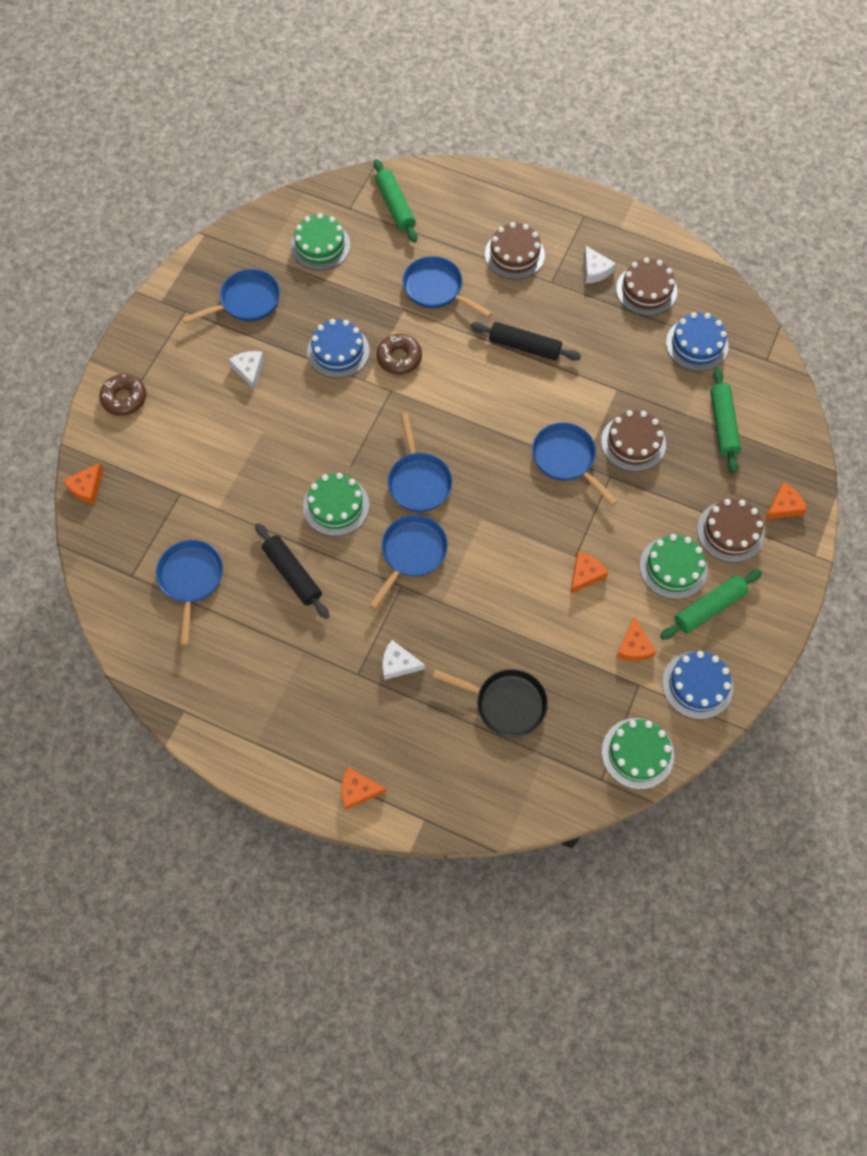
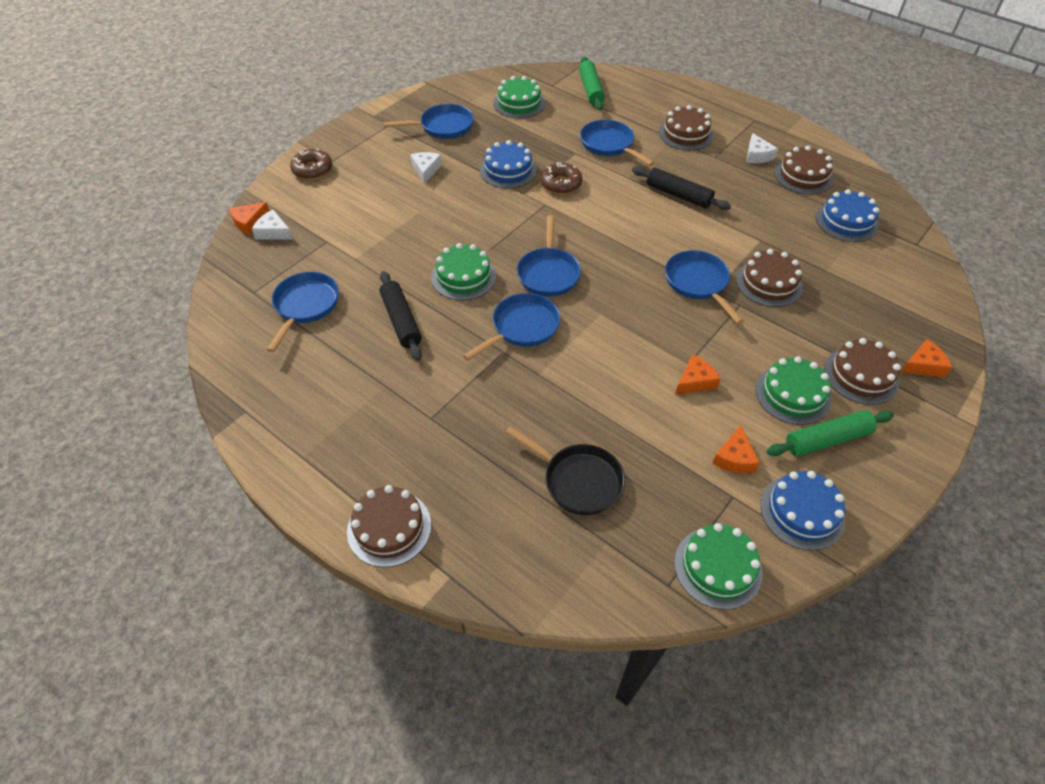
camera: 15 degrees right, 15 degrees down
(358, 790) = (389, 528): orange cheese -> brown cake
(398, 664) = (476, 418): white cheese -> white cheese (273, 232)
(723, 424) = (865, 285): green rolling pin -> none

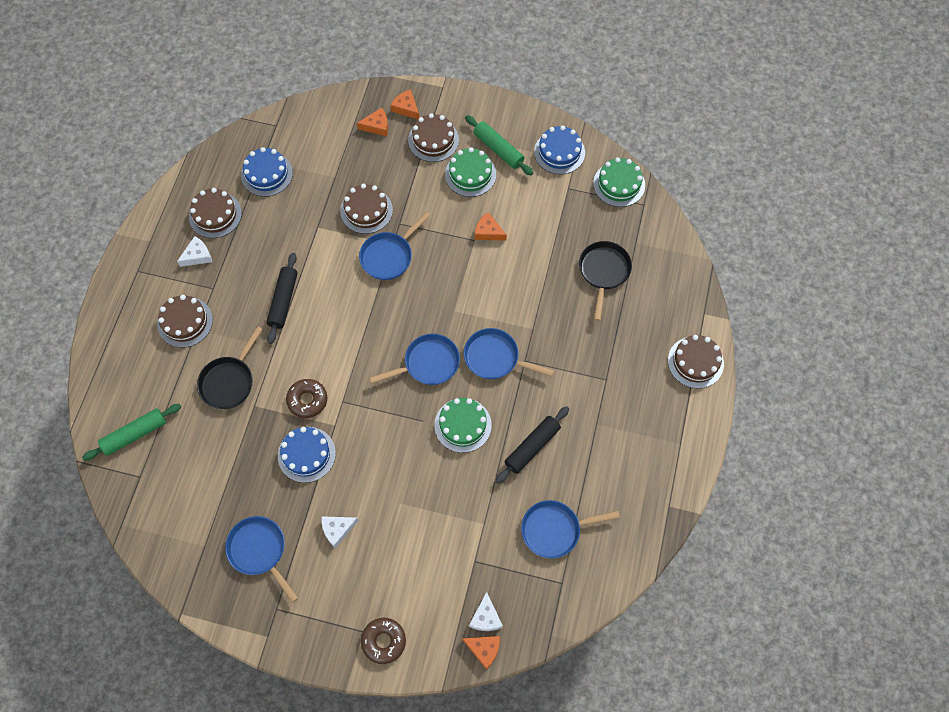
camera: 115 degrees left, 15 degrees up
(519, 103) = (187, 495): green cake -> none
(609, 145) = (229, 381): blue pan -> black pan
(734, 458) = (539, 194): orange cheese -> orange cheese (377, 126)

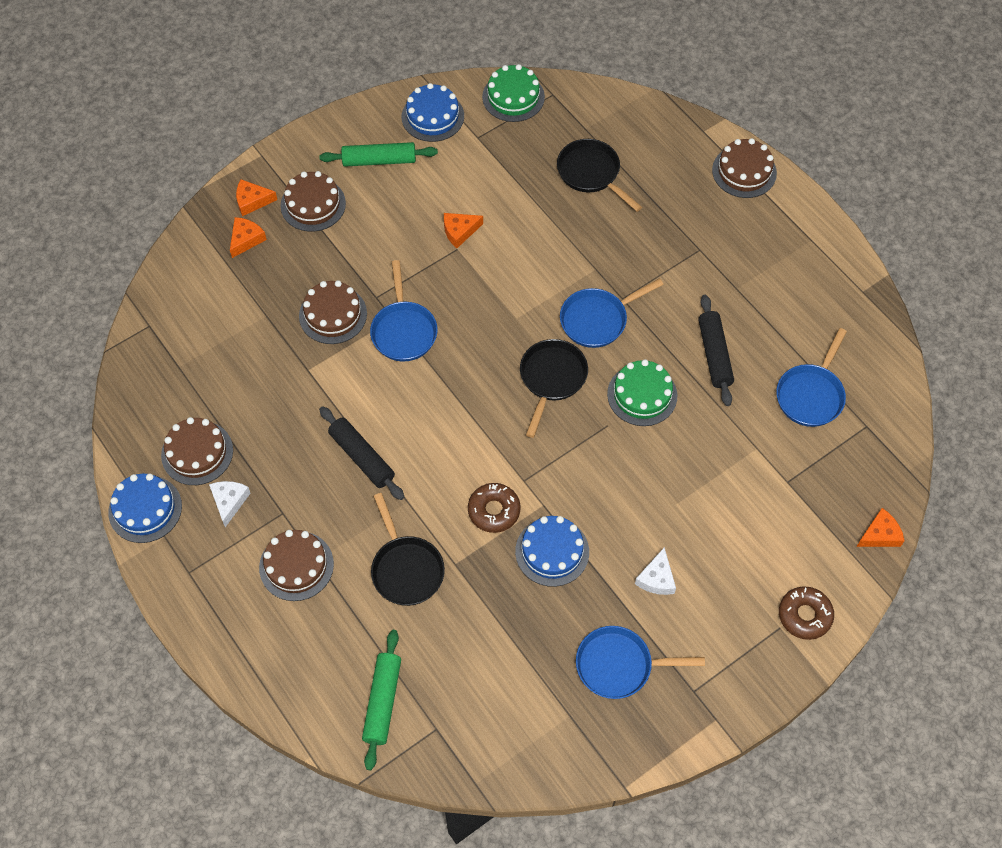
camera: 50 degrees left, 5 degrees down
(266, 174) = (198, 373): blue cake -> blue cake (145, 509)
(428, 363) = (551, 379): blue pan -> black pan
(470, 174) = (383, 201): green cake -> none
(485, 617) = (850, 511): white cheese -> none

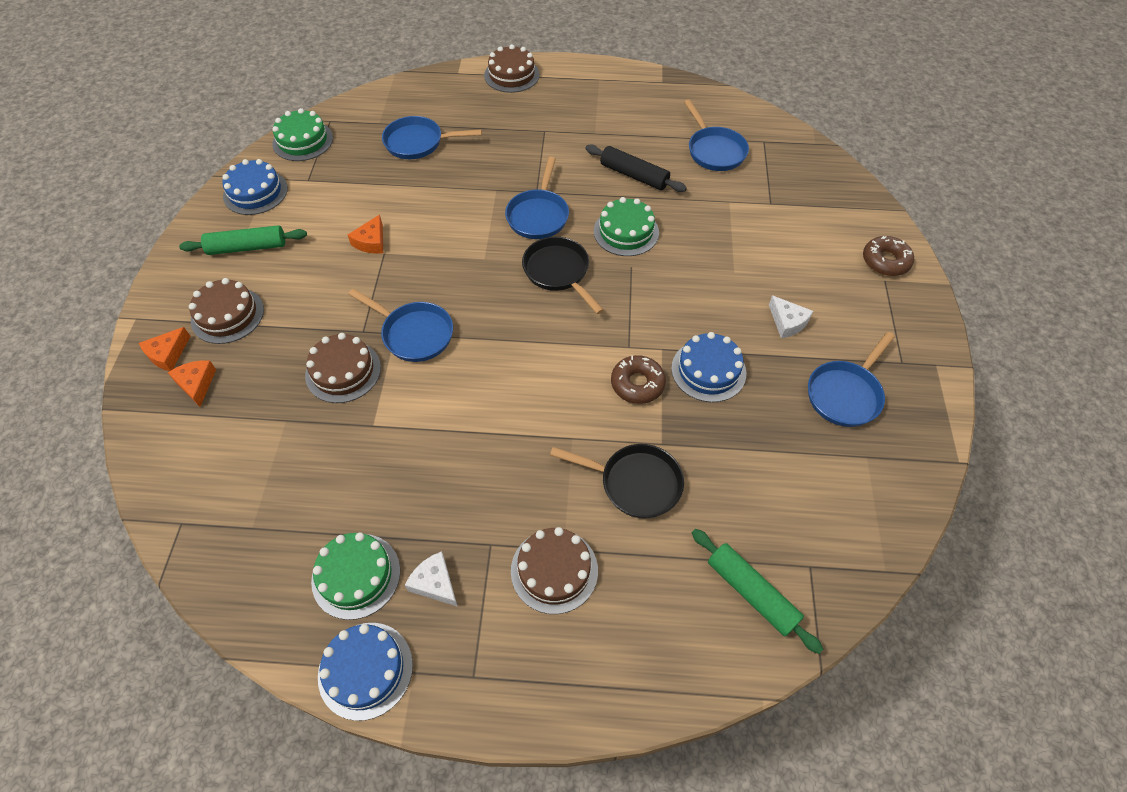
camera: 50 degrees left, 5 degrees down
(197, 453) = (356, 575): brown cake -> green cake
(362, 457) = (498, 442): black rolling pin -> none
(379, 160) = (247, 247): green rolling pin -> green rolling pin turned 45 degrees clockwise
(591, 173) = (418, 143): black pan -> blue pan
(880, 535) = (852, 186): orange cheese -> none

